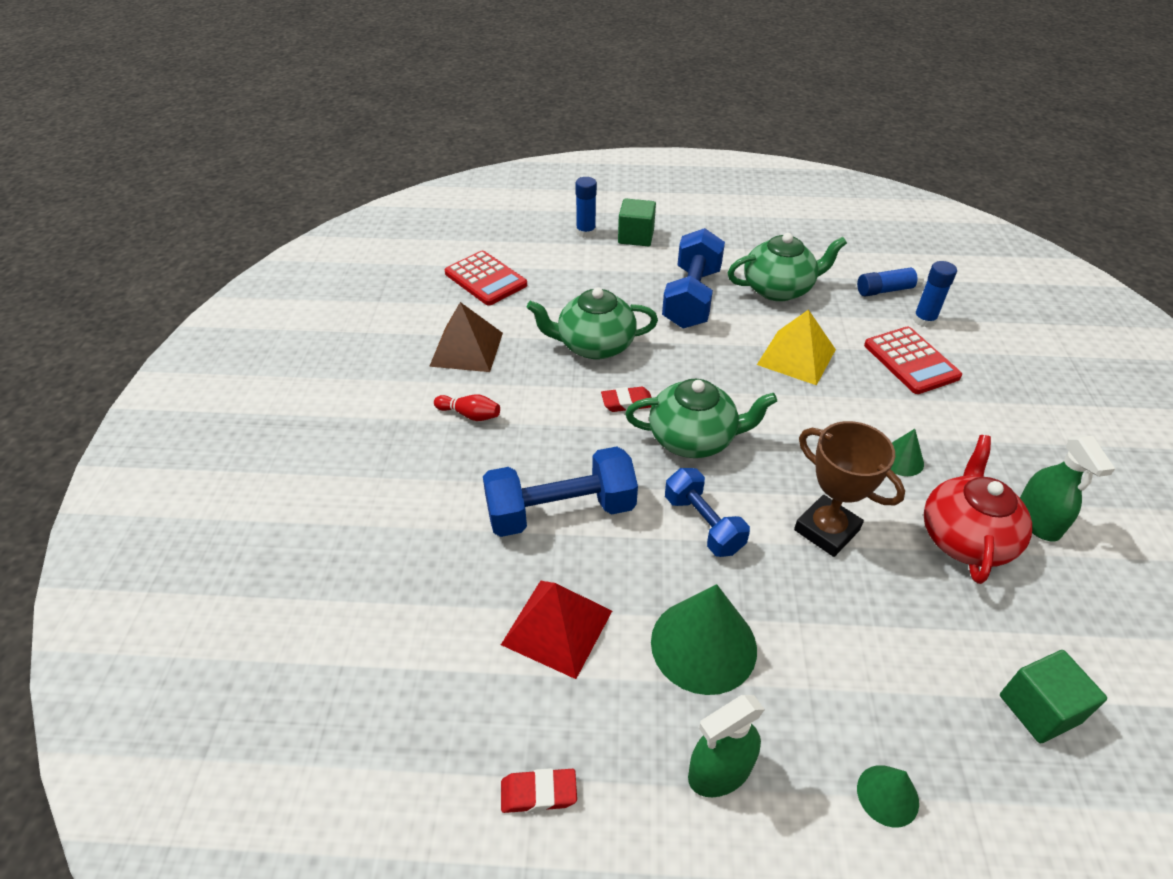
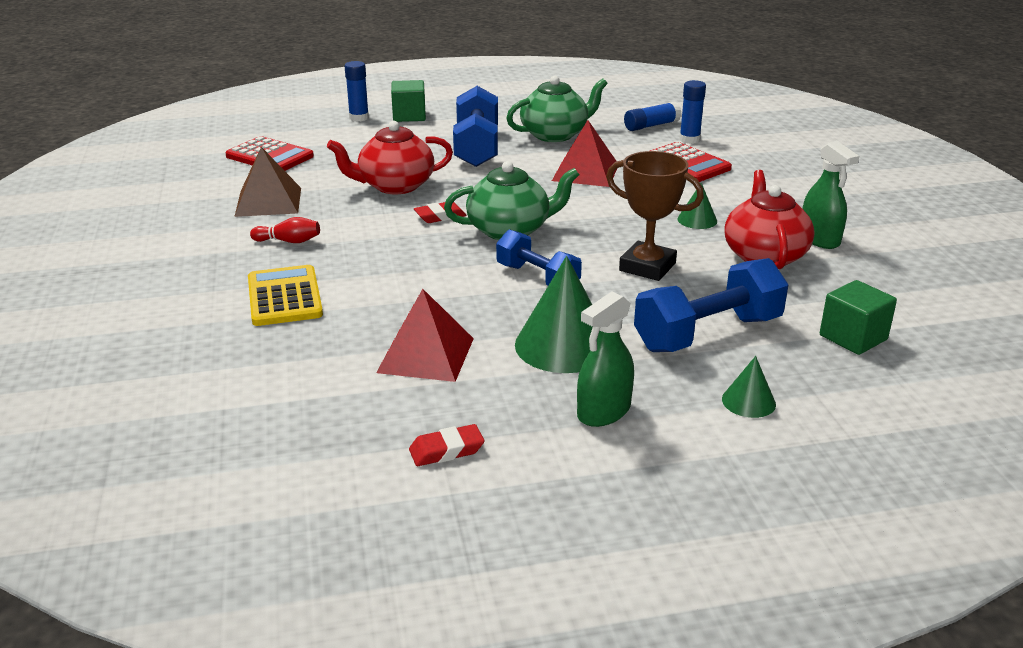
camera: 15 degrees left, 15 degrees down
(443, 502) = (284, 297): none -> yellow calculator
(560, 511) = (402, 288): blue dumbbell -> blue dumbbell (708, 334)
(594, 345) = (395, 186): green teapot -> red teapot
(796, 357) = (585, 172): yellow pyramid -> red pyramid

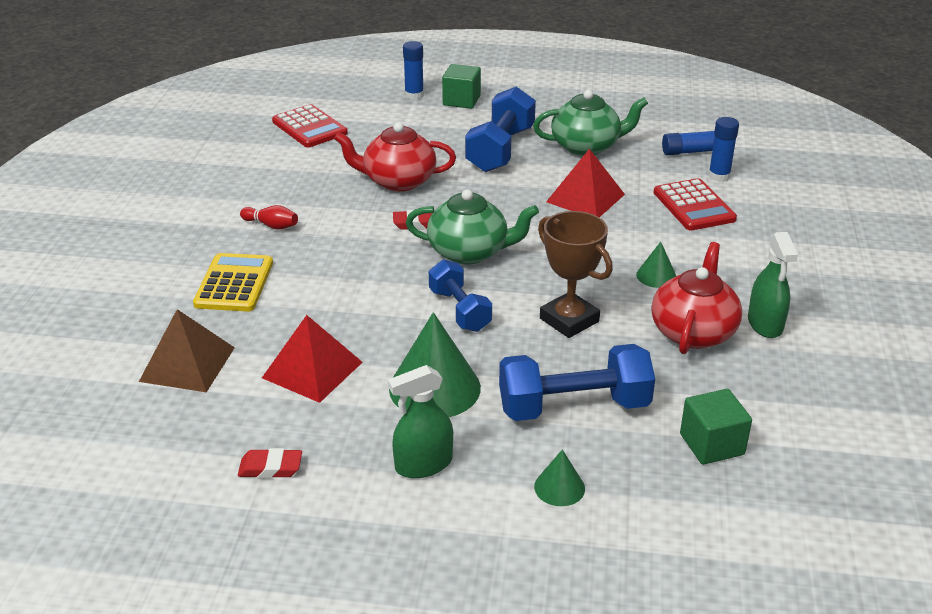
camera: 20 degrees right, 5 degrees up
(268, 202) = (279, 178): brown pyramid -> brown pyramid (187, 364)

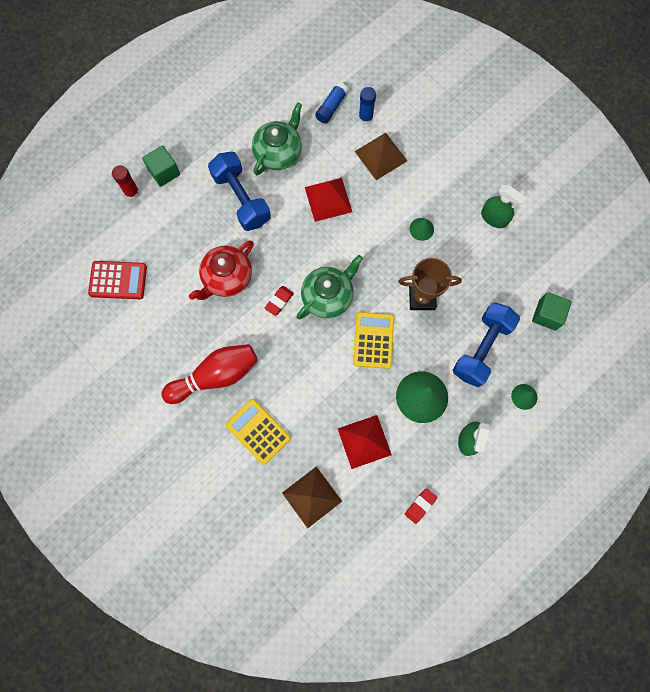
camera: 50 degrees left, 40 degrees up
(271, 225) = (215, 376): red bowling pin -> red bowling pin, size x2.26
(414, 95) = (132, 192): blue glue stick -> red glue stick
(459, 310) = (373, 340): blue dumbbell -> yellow calculator
(693, 332) = (474, 253): red teapot -> none
(694, 206) = (381, 156): red calculator -> brown pyramid

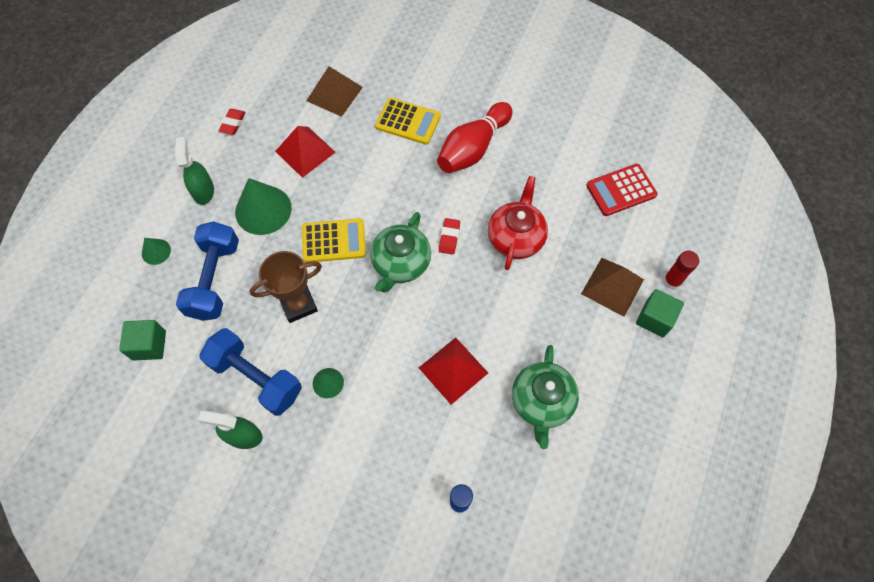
camera: 155 degrees right, 10 degrees down
(241, 199) = (551, 327): blue dumbbell -> blue dumbbell (256, 378)
(331, 107) = (510, 497): blue glue stick -> none
(373, 340) = (334, 241): yellow calculator -> yellow calculator turned 75 degrees counterclockwise
(381, 156) = (416, 456): brown pyramid -> brown pyramid (612, 286)

